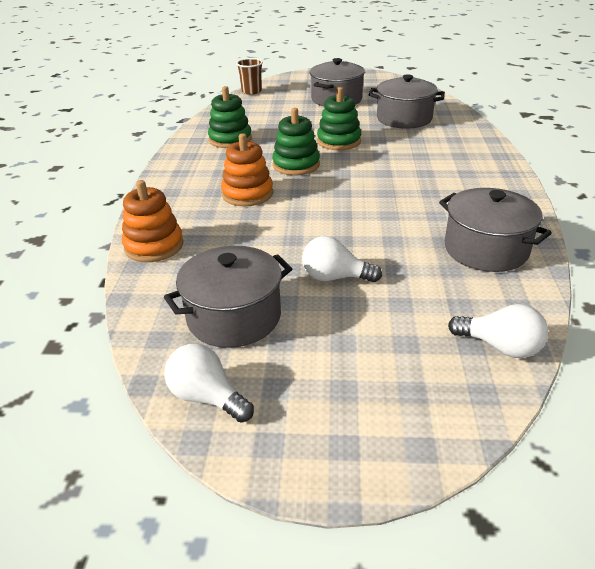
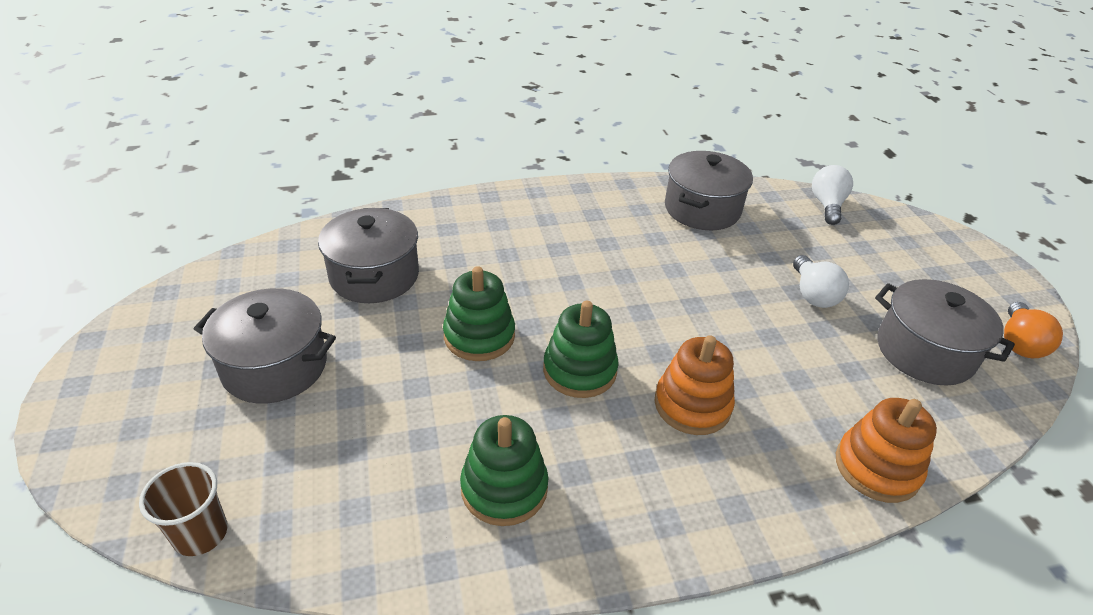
camera: 110 degrees left, 5 degrees up
(207, 397) = (1019, 343): white light bulb -> orange light bulb

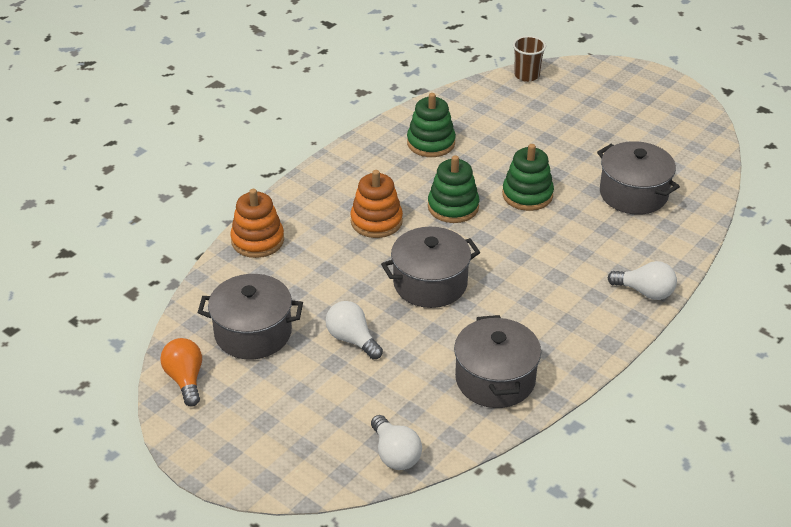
camera: 145 degrees right, 0 degrees up
(275, 366) = (600, 130): grey pot -> grey pot (430, 283)
(501, 201) = (645, 292): none -> white light bulb

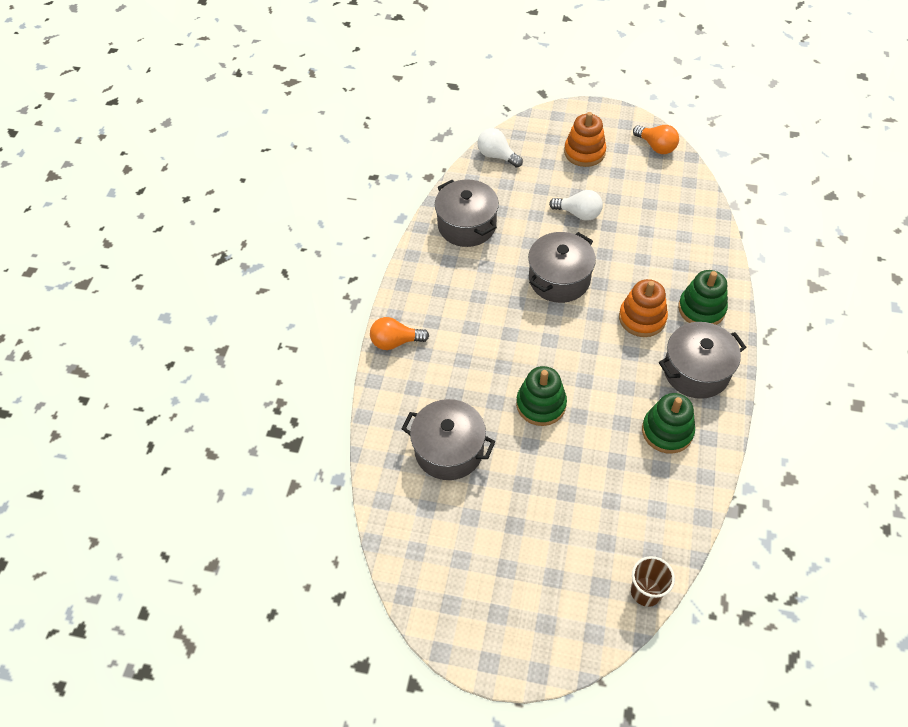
camera: 155 degrees right, 15 degrees up
(253, 333) = (645, 191): grey pot -> grey pot (696, 371)
(257, 240) = (712, 260): orange stacking toy -> orange stacking toy (584, 152)
(453, 207) = (593, 361): green stacking toy -> green stacking toy (701, 309)
(645, 292) = (395, 342): white light bulb -> orange light bulb

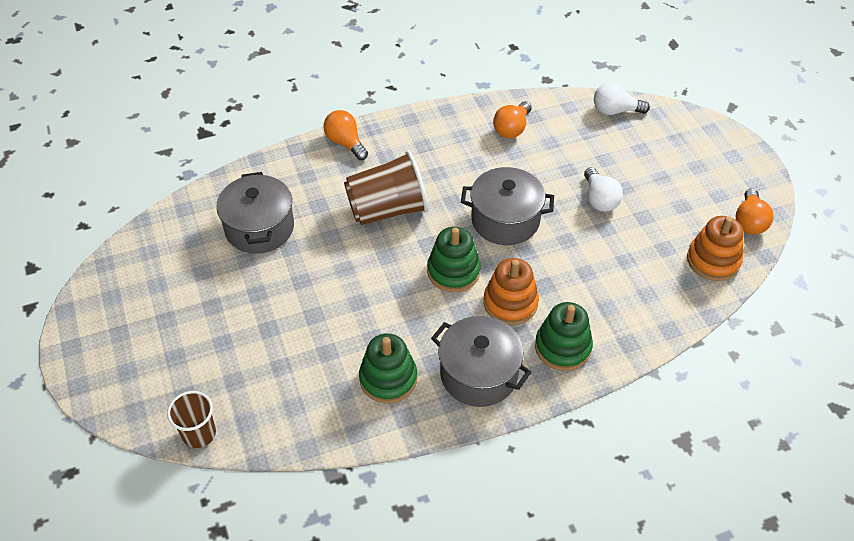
camera: 55 degrees right, 5 degrees down
(467, 225) = (512, 128): grey pot -> orange light bulb
(494, 349) = (387, 209): none -> brown cup
(497, 156) = (615, 111): white light bulb -> white light bulb turned 90 degrees counterclockwise
(541, 404) = (351, 269): green stacking toy -> green stacking toy (453, 271)
(584, 152) = (683, 170): orange stacking toy -> orange stacking toy (713, 260)

